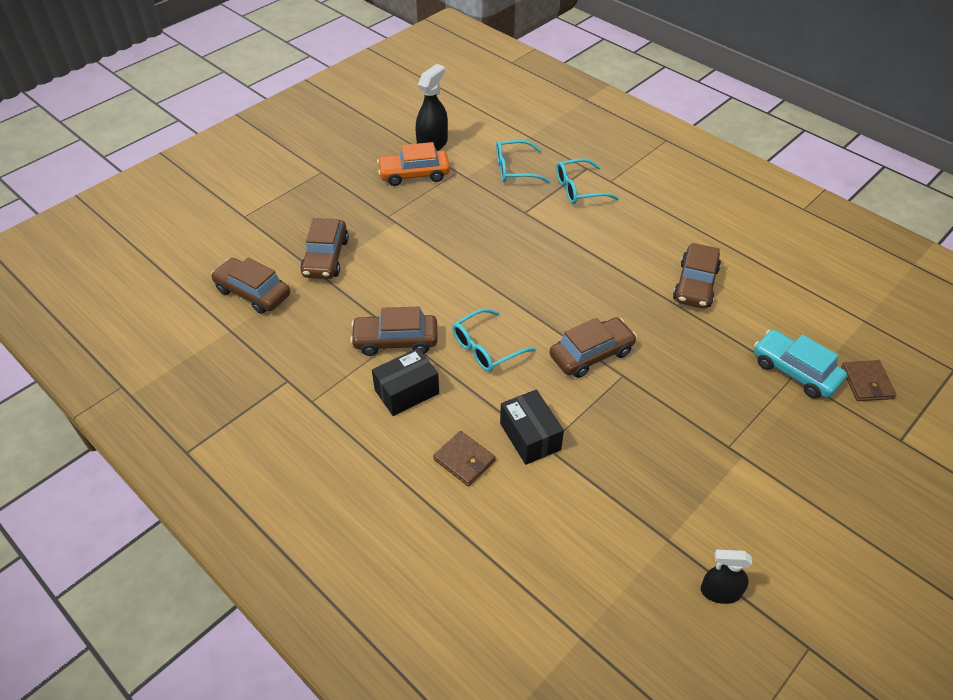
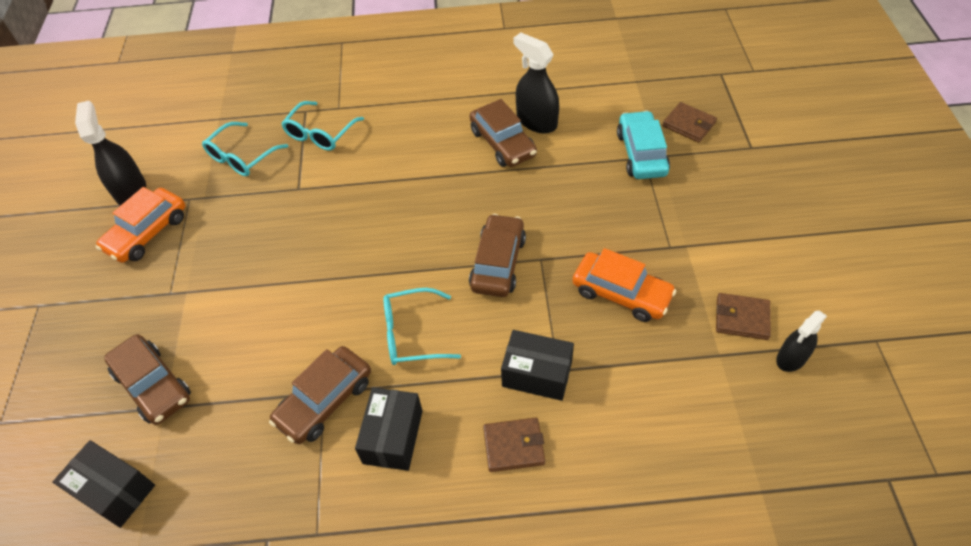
camera: 45 degrees left, 5 degrees up
(253, 293) = (114, 490): brown car -> black box
(486, 348) = (412, 334): turquoise glasses -> turquoise glasses turned 75 degrees clockwise
(650, 442) = (621, 293): none -> orange car
(718, 535) = (741, 318): none -> brown wallet
(740, 289) = (536, 121): none -> black spray bottle
(795, 371) = (641, 153): turquoise car -> turquoise car turned 90 degrees clockwise

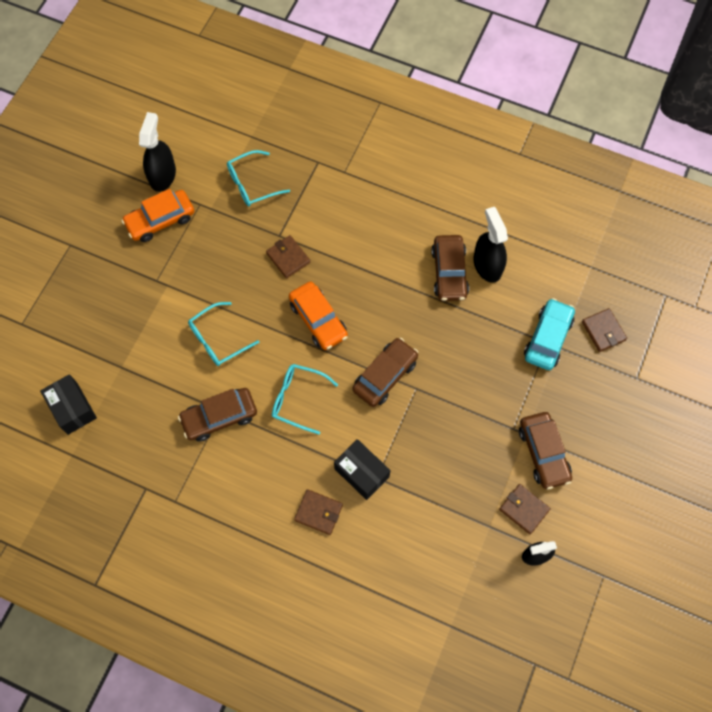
camera: 25 degrees right, 15 degrees up
(153, 385) = (120, 347): brown car -> brown car (543, 453)
(320, 134) = (318, 191): turquoise glasses -> turquoise glasses (217, 339)
(320, 204) = (288, 258): none -> brown wallet
(393, 436) = (249, 465): black box -> none
(621, 293) = (454, 445): orange car -> orange car (318, 320)

